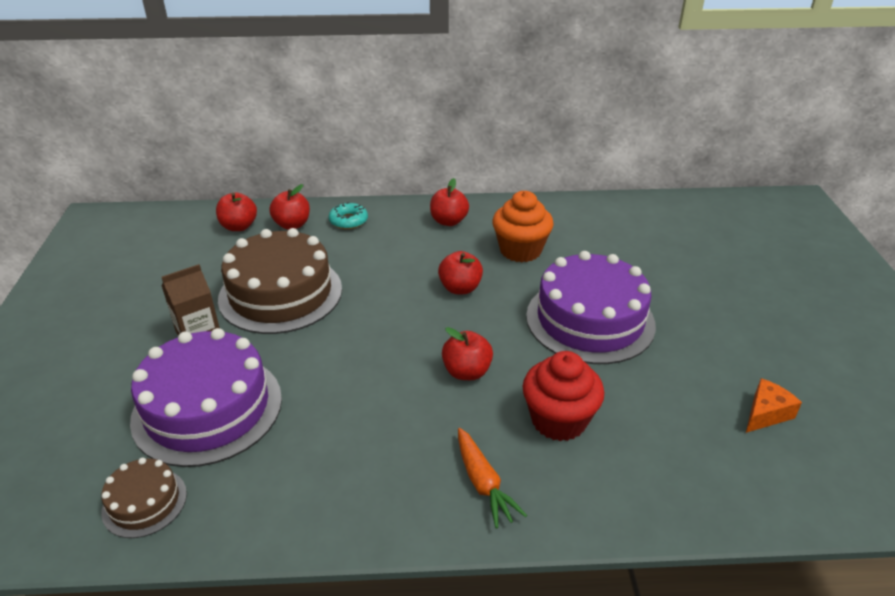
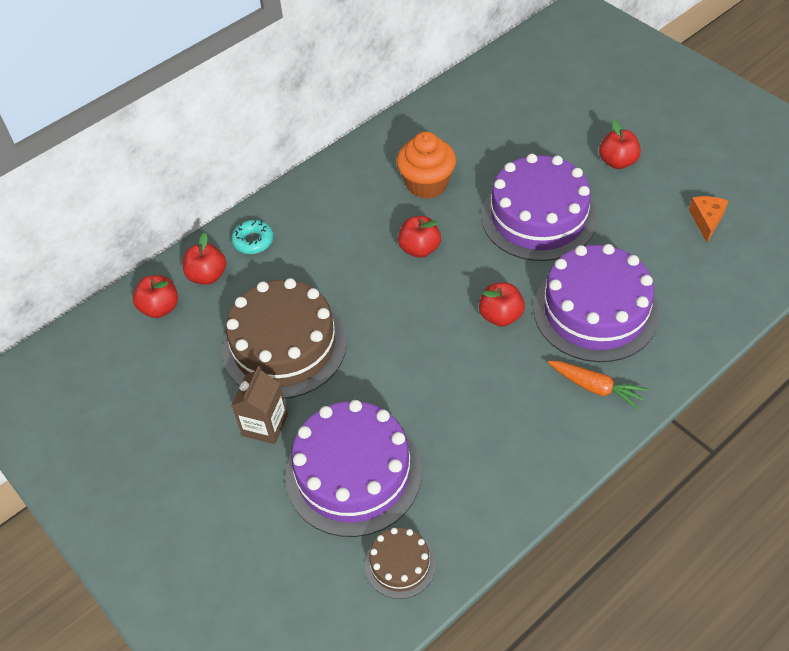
camera: 35 degrees left, 15 degrees up
(448, 221) = (339, 189): red apple -> red apple (617, 162)
(558, 420) = (595, 311): red cupcake -> purple cake

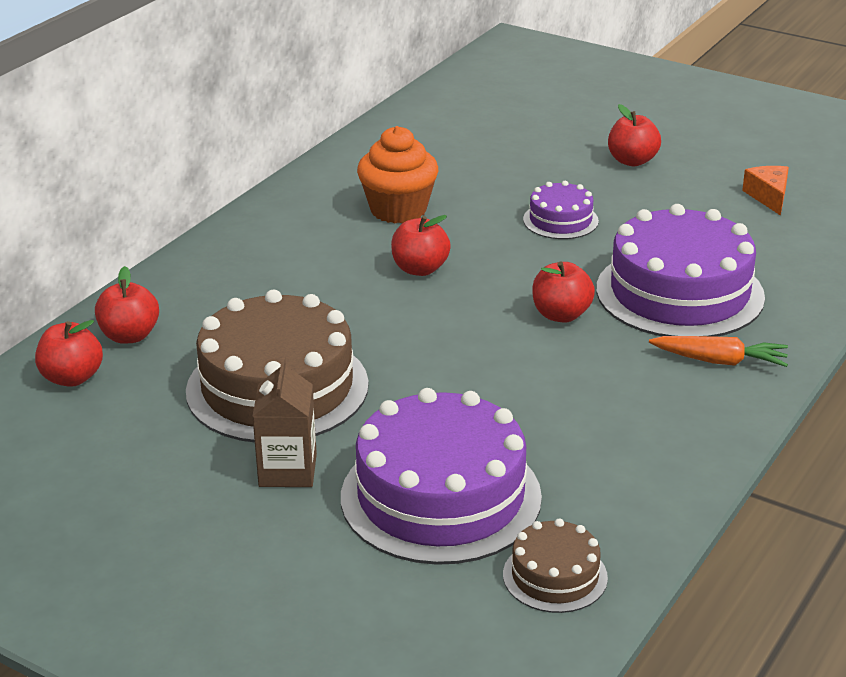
camera: 20 degrees left, 20 degrees down
(253, 241) = (181, 293): turquoise donut -> none
(538, 217) = (560, 220): purple cake -> purple cake, size x0.49

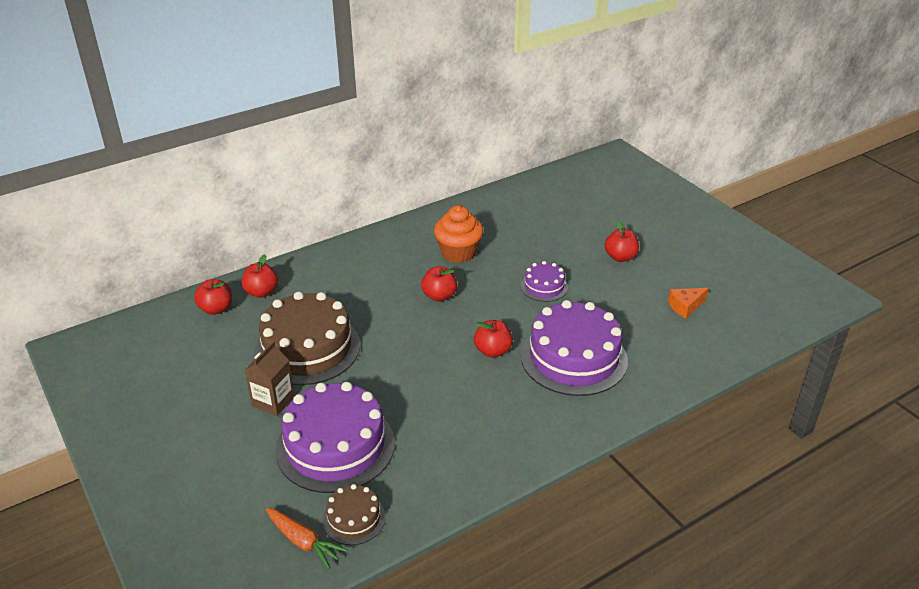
camera: 25 degrees right, 5 degrees up
(719, 361) = (559, 413): orange carrot -> orange carrot (303, 542)
(769, 196) = (685, 307): orange cheese -> orange cheese turned 135 degrees counterclockwise

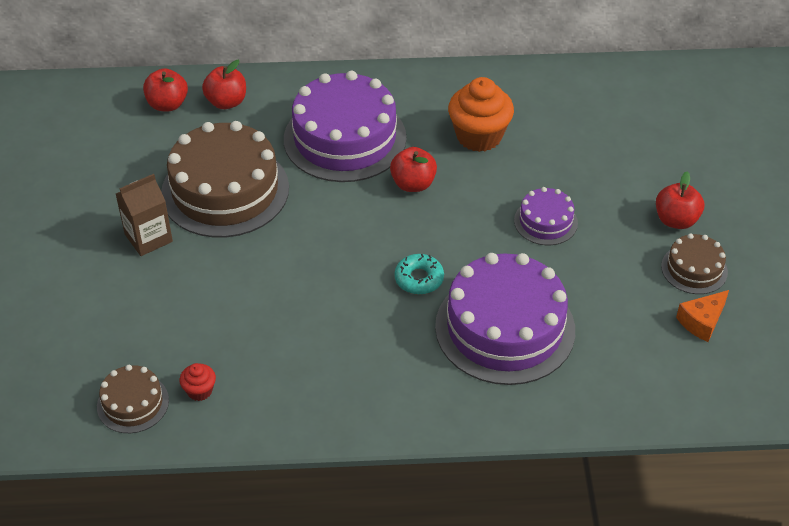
camera: 30 degrees right, 10 degrees up
(303, 542) = (70, 404): orange carrot -> none
(335, 446) = (172, 316): purple cake -> purple cake (345, 138)
(398, 487) = (199, 391): none -> red cupcake
(493, 351) = (419, 279): red apple -> turquoise donut
(655, 280) = (694, 269): none -> brown cake
(685, 307) = (701, 321): orange cheese -> orange cheese turned 45 degrees counterclockwise

